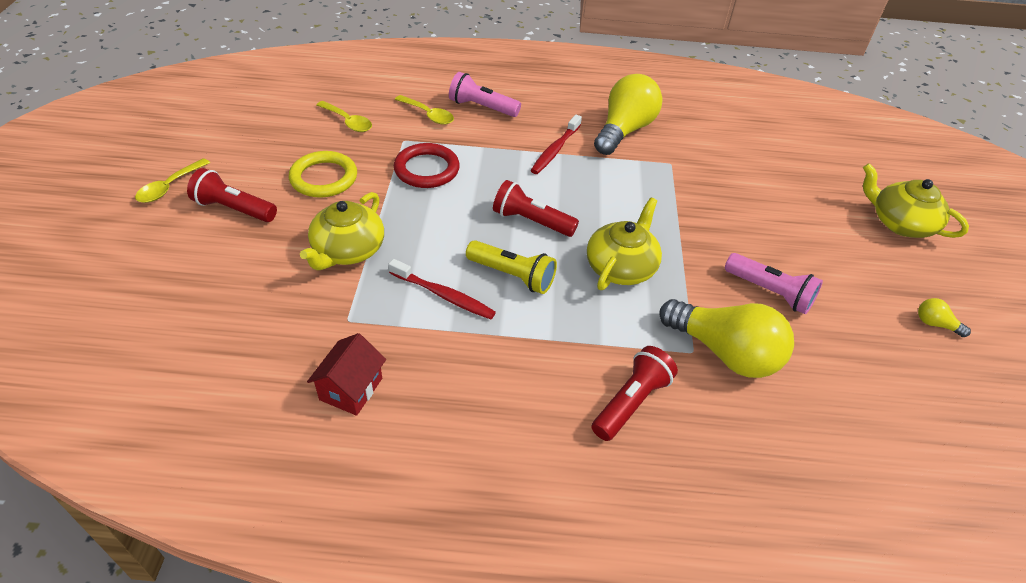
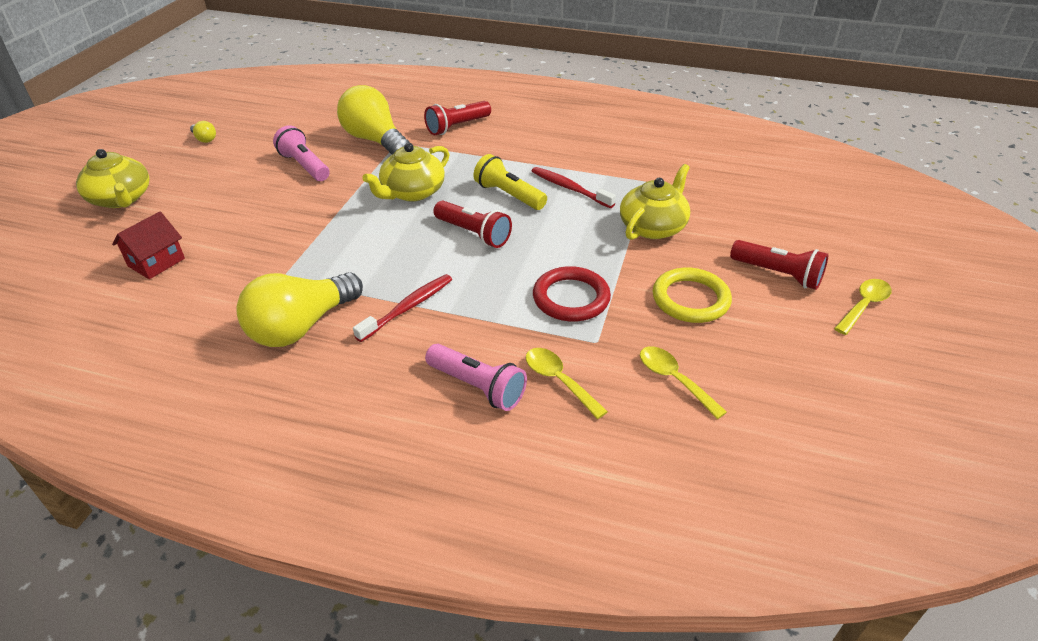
camera: 165 degrees left, 5 degrees down
(351, 389) = (640, 148): red house -> red house (156, 262)

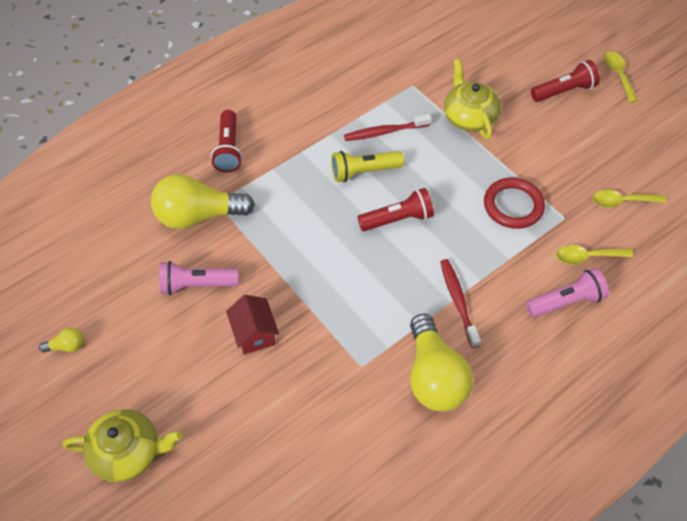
camera: 55 degrees left, 15 degrees up
(156, 262) = (268, 451): red house -> red house (254, 334)
(412, 192) = (307, 229): yellow teapot -> none
(690, 299) = (557, 147): yellow ring -> none

